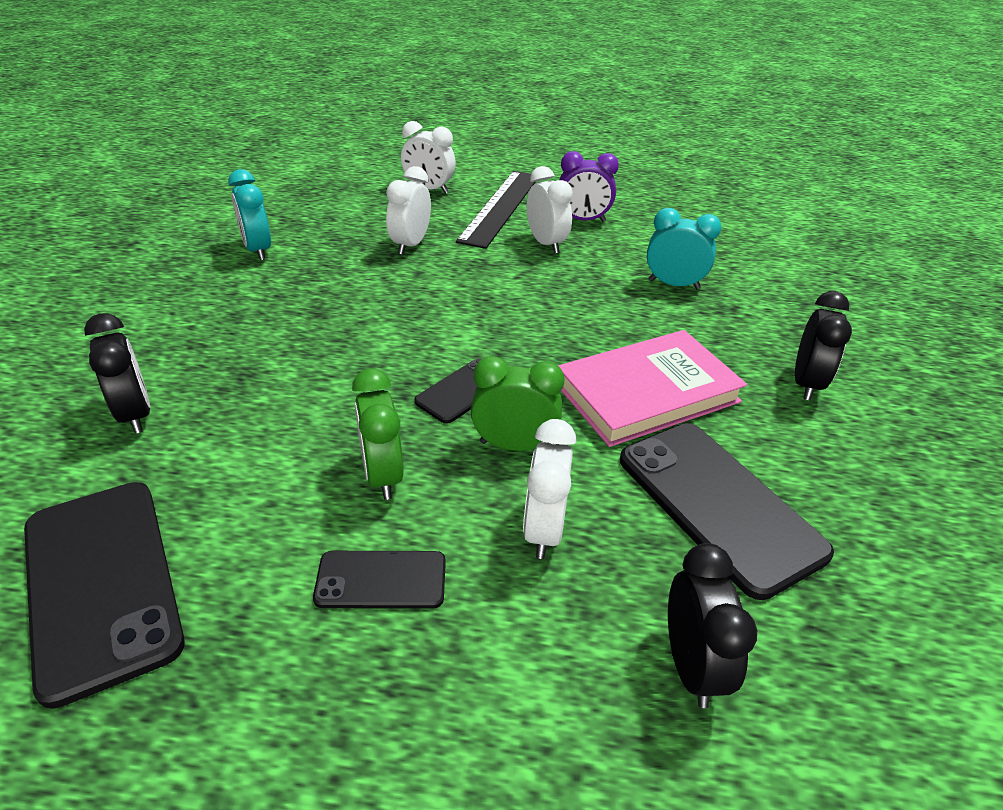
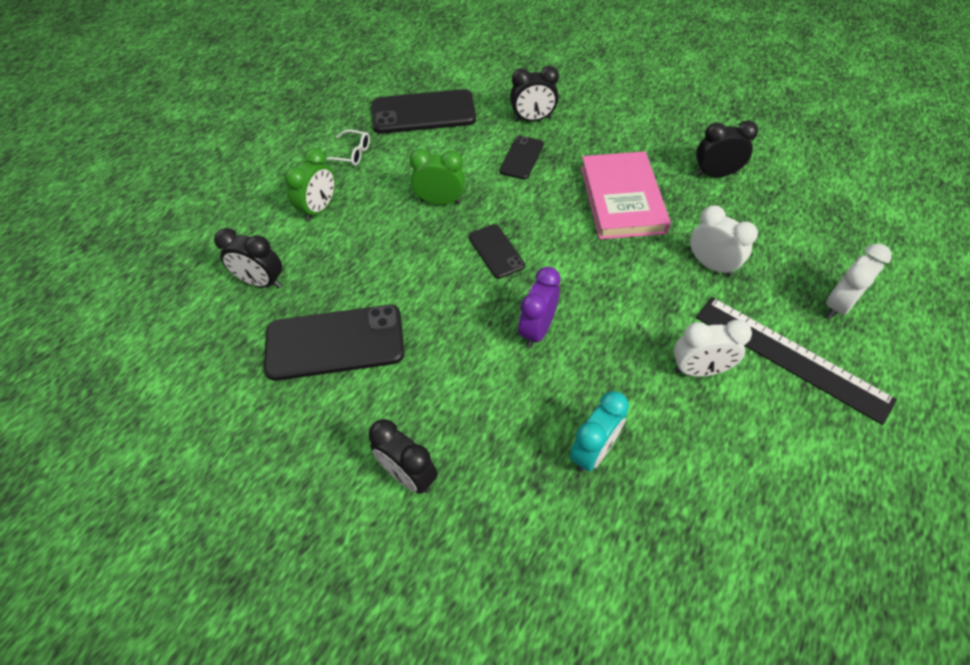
camera: 115 degrees right, 15 degrees up
(257, 250) = (715, 174): turquoise clock -> black clock
(270, 672) = (351, 154): none -> white glasses
(381, 580) = (374, 190): black phone -> black phone (521, 158)
(514, 445) = (434, 262): green clock -> green clock (319, 209)
(543, 529) = (367, 255): white clock -> none
(583, 220) = (751, 426): purple clock -> purple clock (537, 330)
(647, 393) = (449, 353): pink book -> pink book (622, 199)

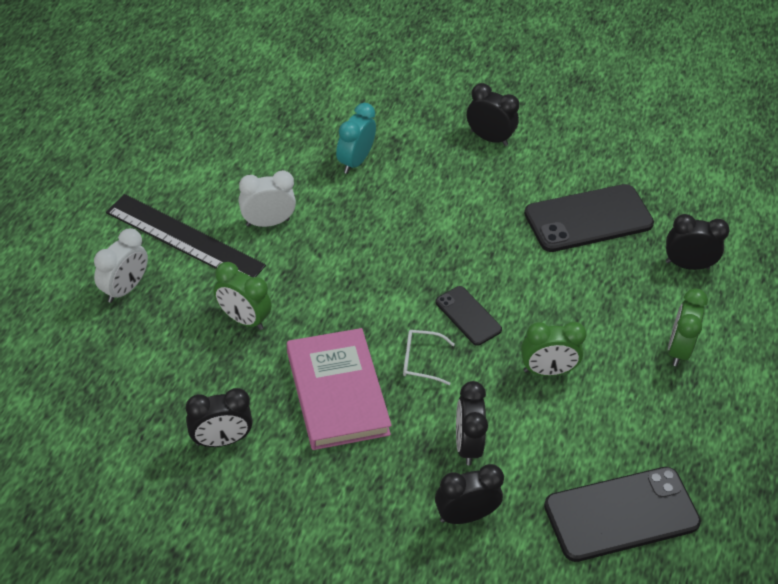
camera: 165 degrees right, 5 degrees down
(351, 154) = (683, 431): white glasses -> white glasses (421, 361)
(521, 158) = (467, 444): black phone -> black clock
(537, 330) = (412, 243): purple clock -> none
(711, 265) = (243, 319): white clock -> green clock

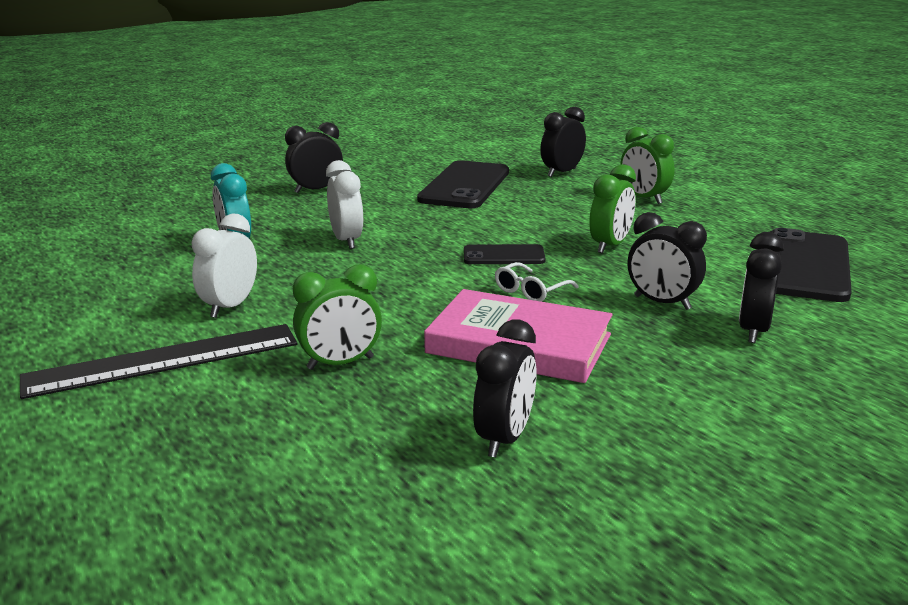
camera: 50 degrees left, 25 degrees down
(125, 289) = (164, 427): white clock -> white clock (347, 241)

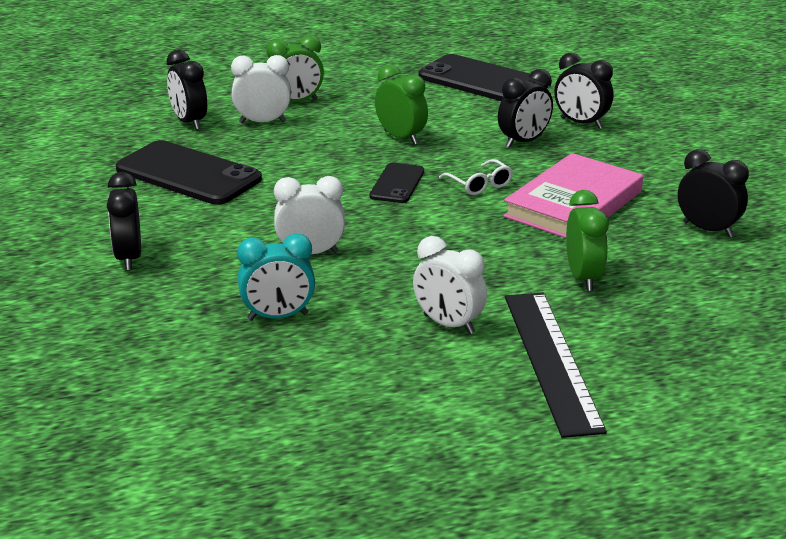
camera: 75 degrees left, 5 degrees up
(587, 193) = (263, 122): none -> white clock

